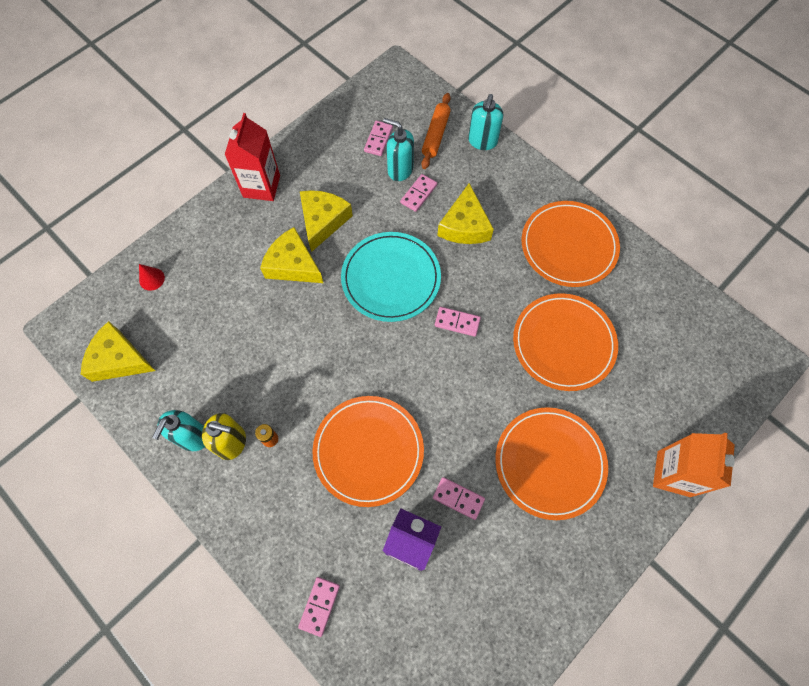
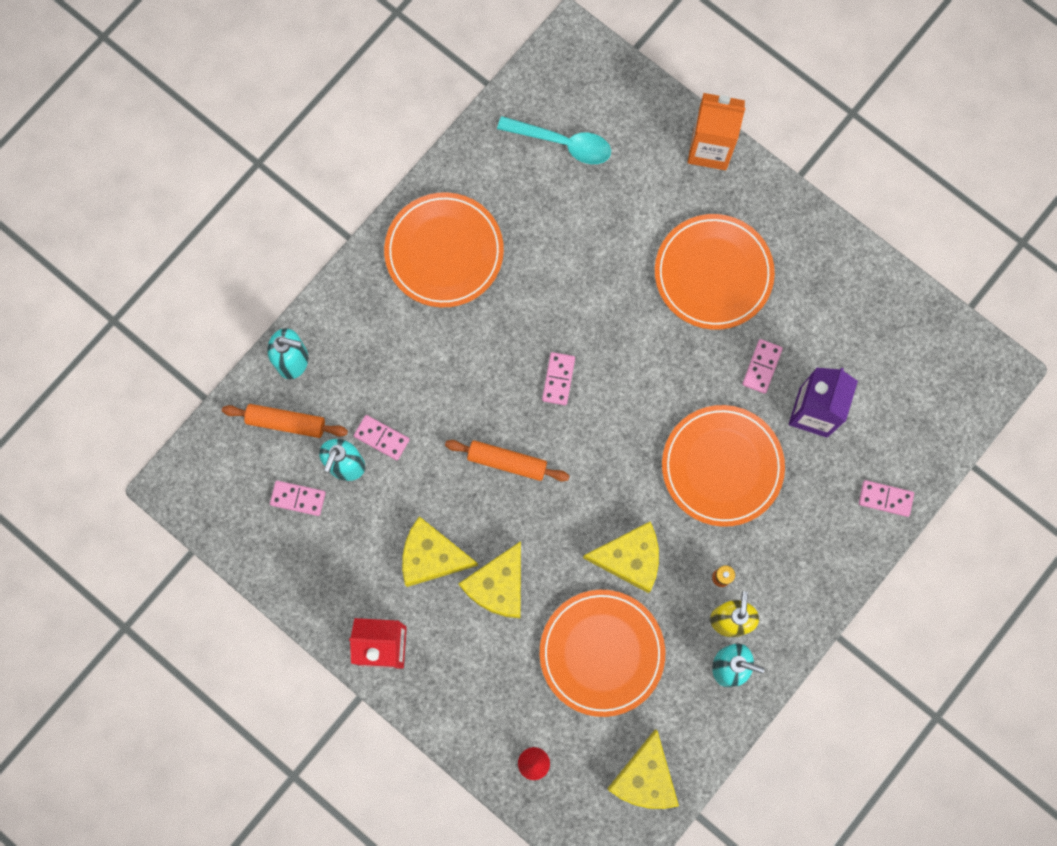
camera: 95 degrees left, 10 degrees up
(391, 278) = (507, 462): turquoise plate -> orange rolling pin
(464, 225) = (425, 377): yellow cheese -> yellow cheese (630, 558)
(563, 343) = (573, 258): orange plate -> orange plate (602, 653)
(669, 343) = (562, 143): none -> turquoise spoon

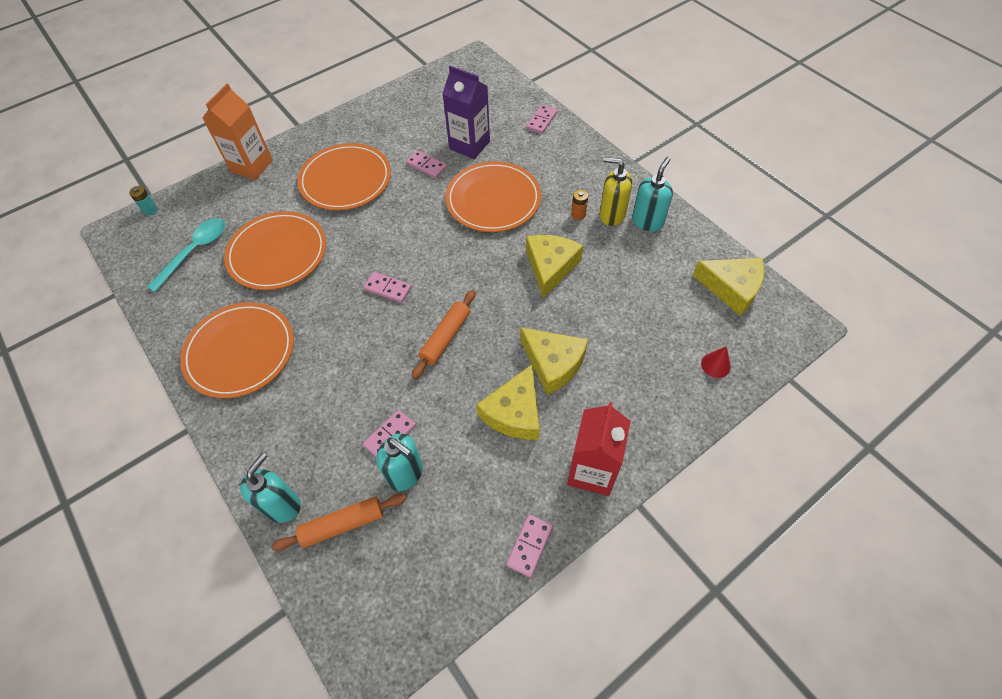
camera: 75 degrees left, 20 degrees down
(286, 423) = (343, 524): orange rolling pin -> orange rolling pin turned 45 degrees clockwise
(298, 498) = (424, 527): pink domino -> pink domino (529, 546)
(602, 653) = (625, 299): orange plate -> orange plate (277, 253)
(611, 62) = (150, 210): none -> turquoise battery

